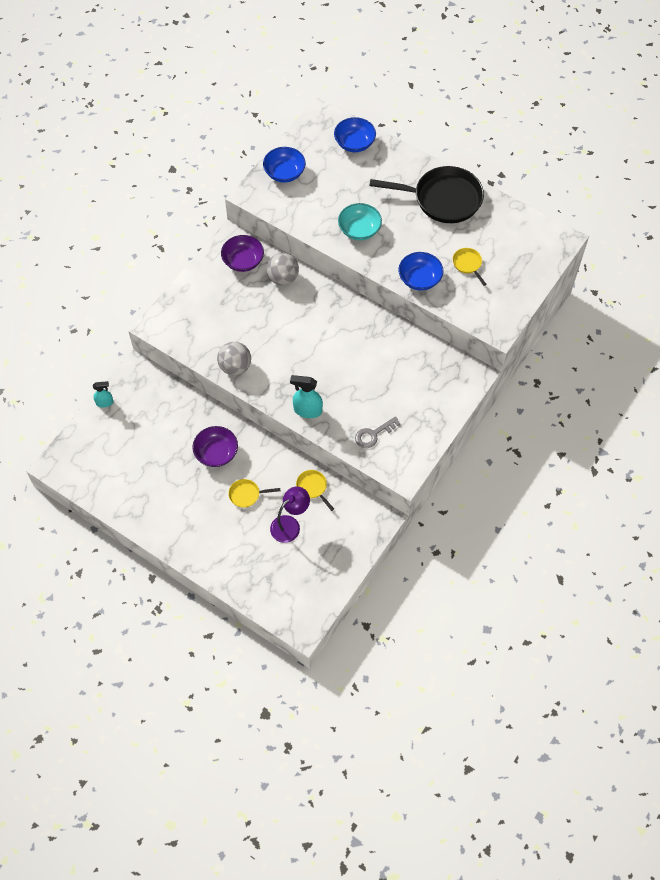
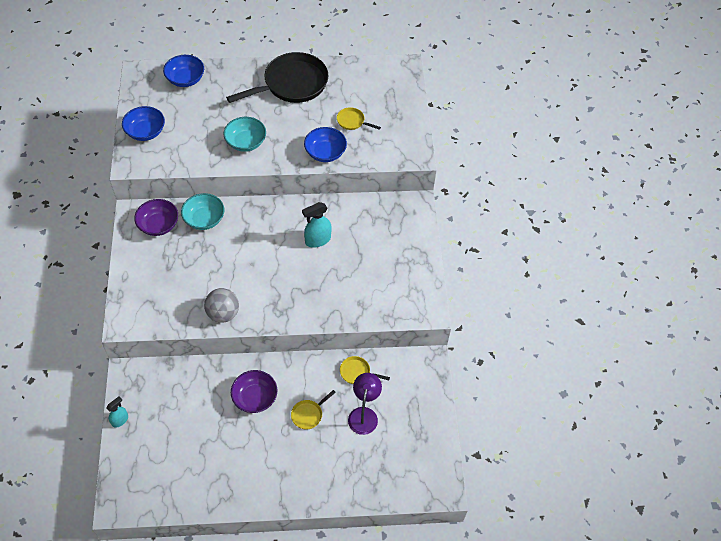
camera: 40 degrees left, 5 degrees down
(283, 278) = (204, 219): grey ball -> turquoise bowl
(307, 410) = (312, 310): turquoise spray bottle -> turquoise spray bottle (317, 240)
(373, 434) = (380, 296): grey key -> none

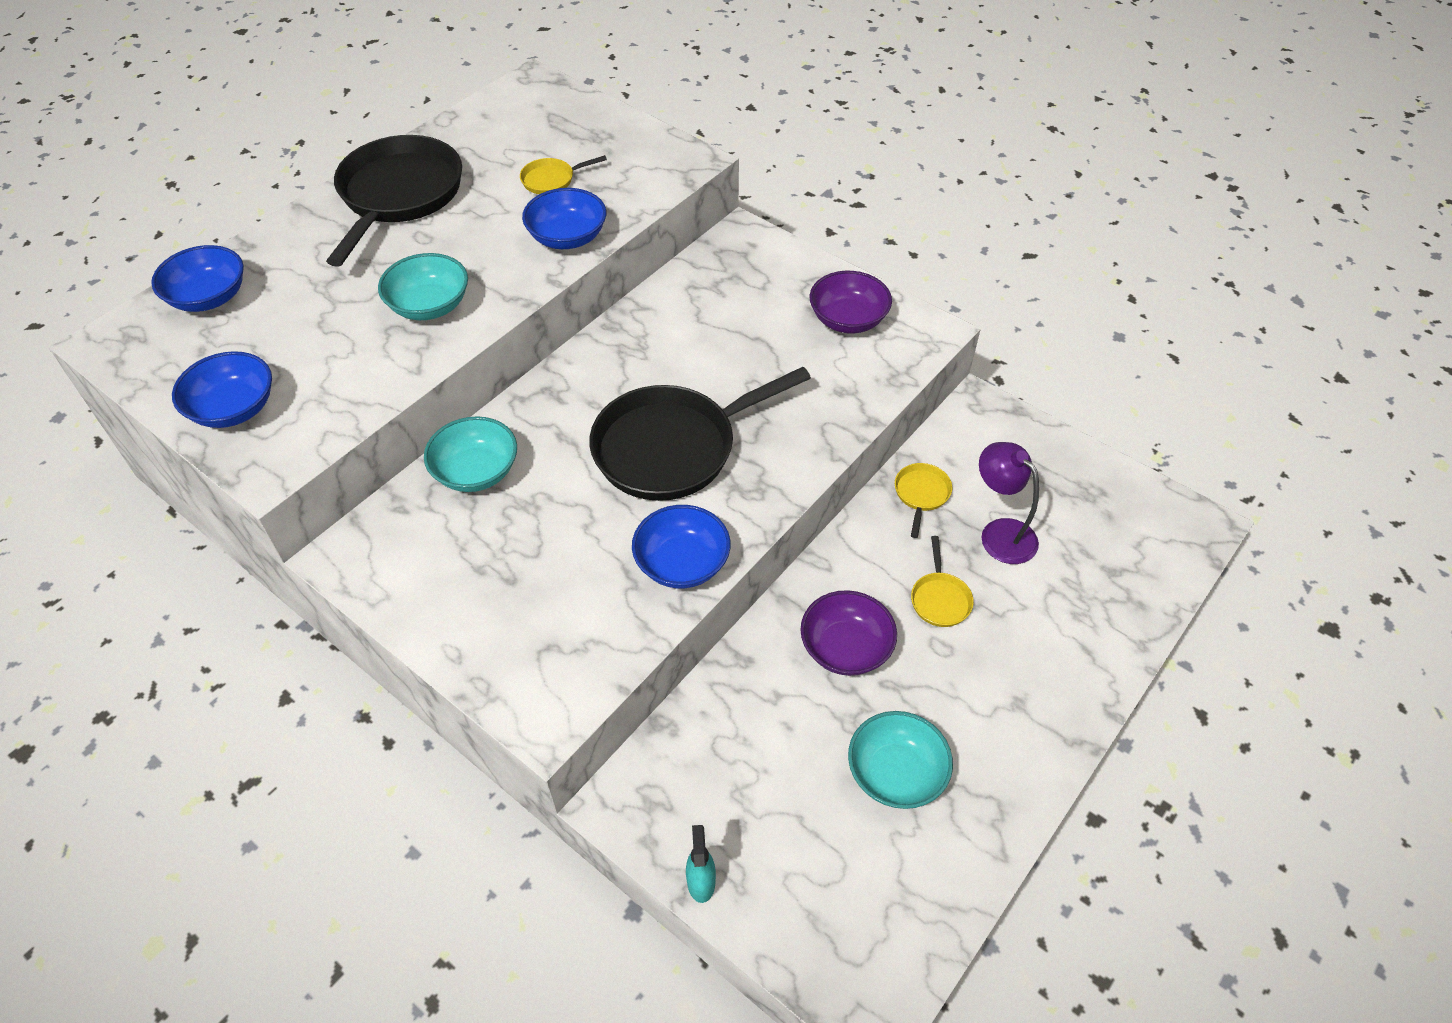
camera: 45 degrees left, 5 degrees down
(158, 225) = (411, 537): purple bowl -> purple bowl (848, 319)
(214, 452) = (895, 773): none -> turquoise bowl
(223, 313) = (682, 563): grey ball -> blue bowl
(274, 269) = (672, 448): none -> black pan
(317, 240) = (679, 367): turquoise spray bottle -> none
(357, 372) = (921, 494): yellow pan -> yellow pan turned 135 degrees clockwise

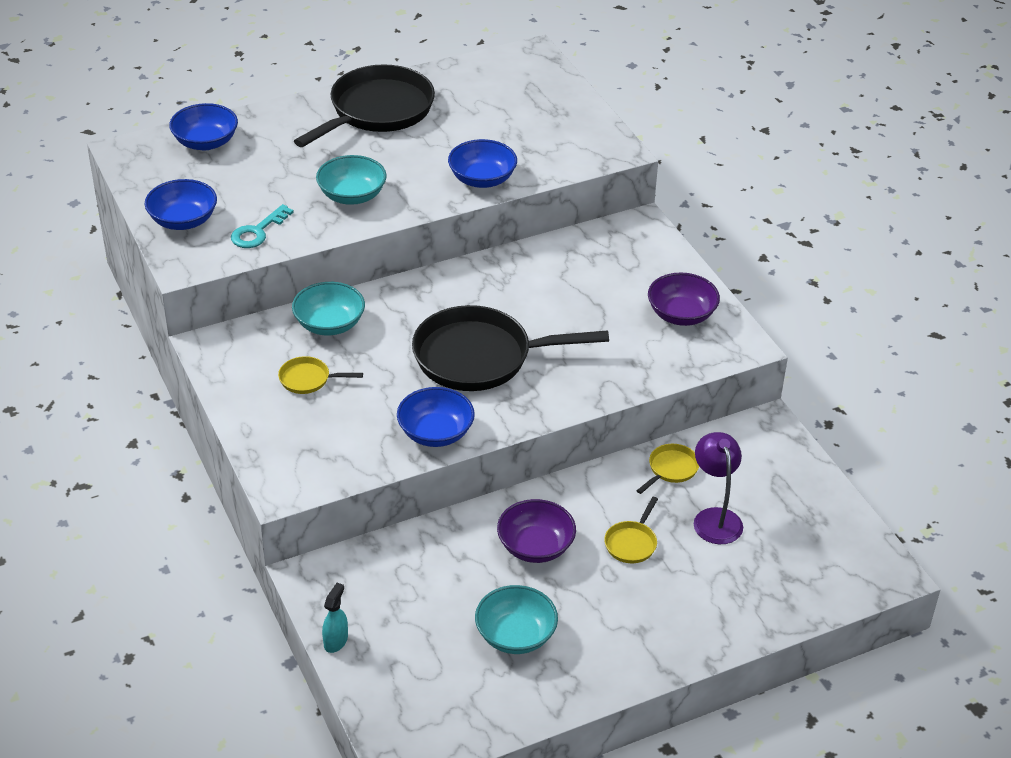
camera: 25 degrees right, 10 degrees down
(339, 390) = (258, 231): none -> turquoise key
(551, 180) = (498, 133): yellow pan -> yellow pan (308, 379)

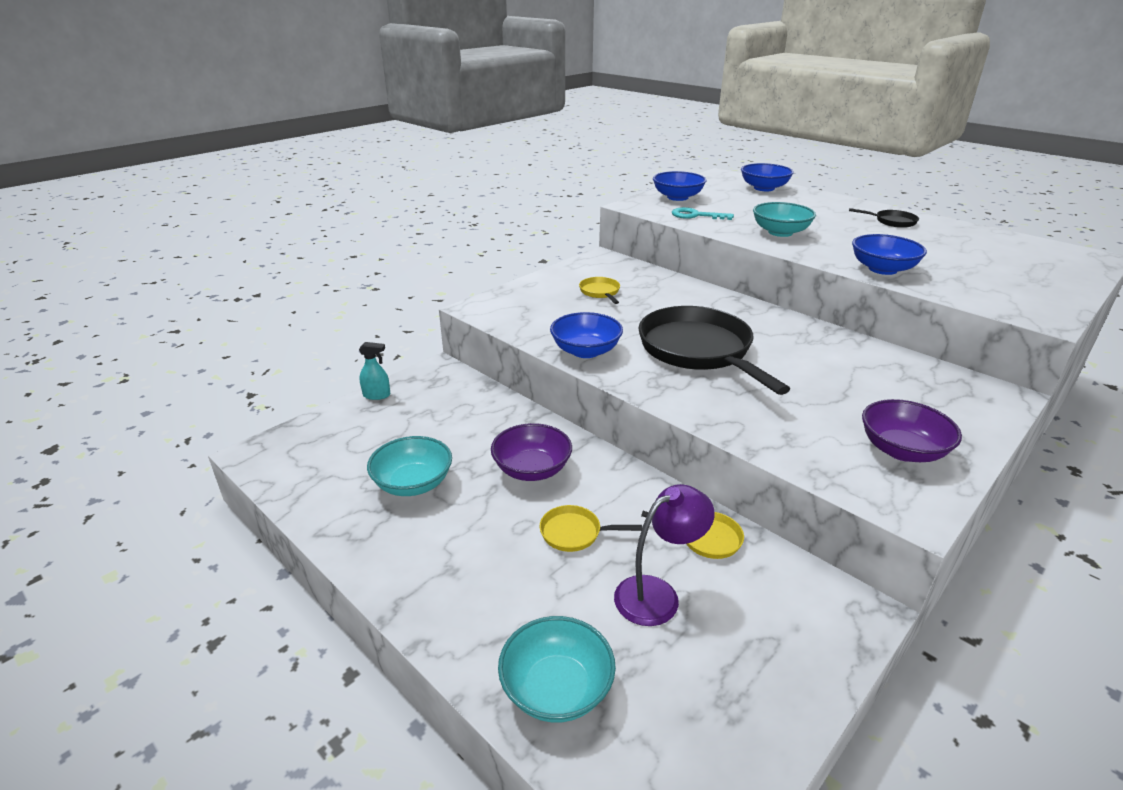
camera: 70 degrees right, 10 degrees down
(329, 324) = (667, 287): turquoise bowl -> turquoise bowl (556, 688)
(377, 111) = (892, 222): black pan -> black pan, size x0.43

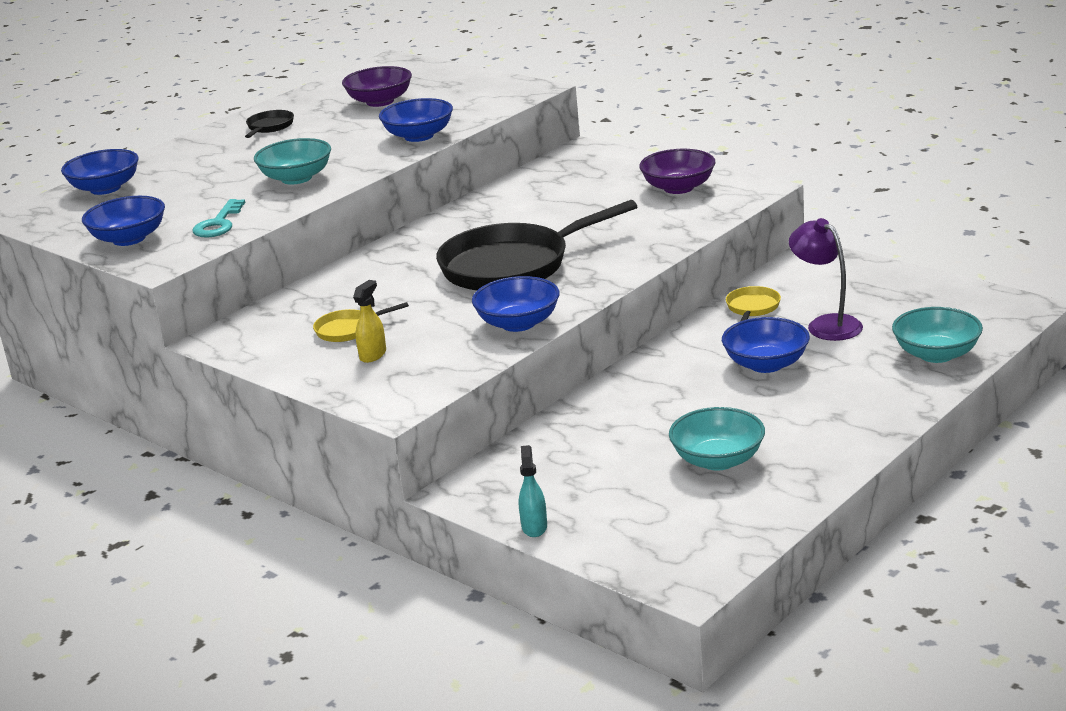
camera: 90 degrees left, 5 degrees down
(532, 469) = (675, 396): purple bowl -> purple bowl (380, 101)
(557, 300) = (373, 355): none -> yellow spray bottle
(574, 533) = (766, 364): yellow pan -> blue bowl

